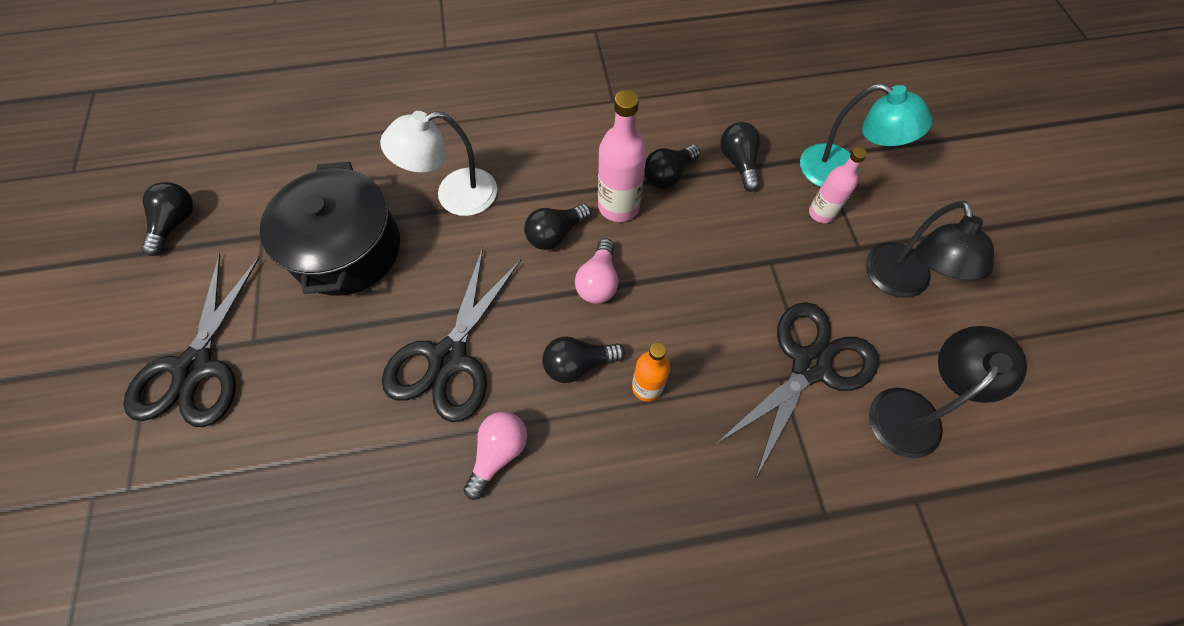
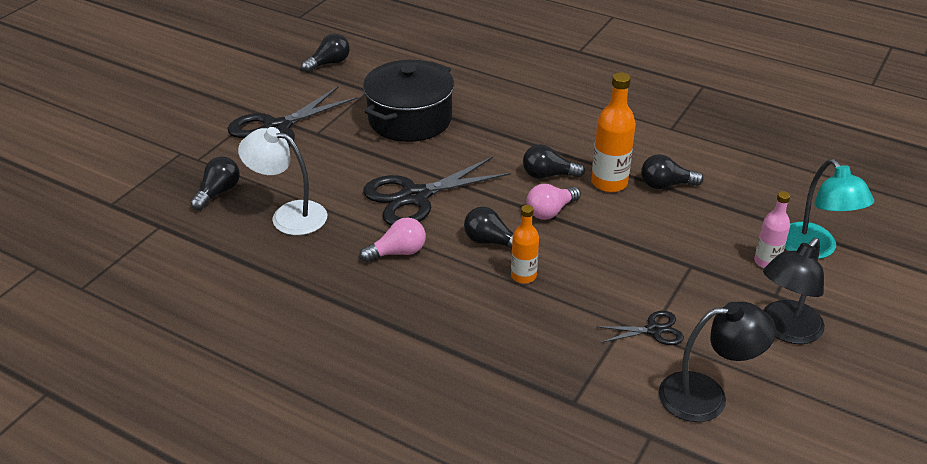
camera: 40 degrees right, 25 degrees down
(454, 195) = (502, 125): white lamp -> white lamp (288, 215)
(618, 206) = (609, 183): pink bottle -> orange bottle
(738, 163) = (731, 204): black light bulb -> black light bulb (218, 192)
(810, 366) = (654, 330): black scissors -> black scissors, size x0.49

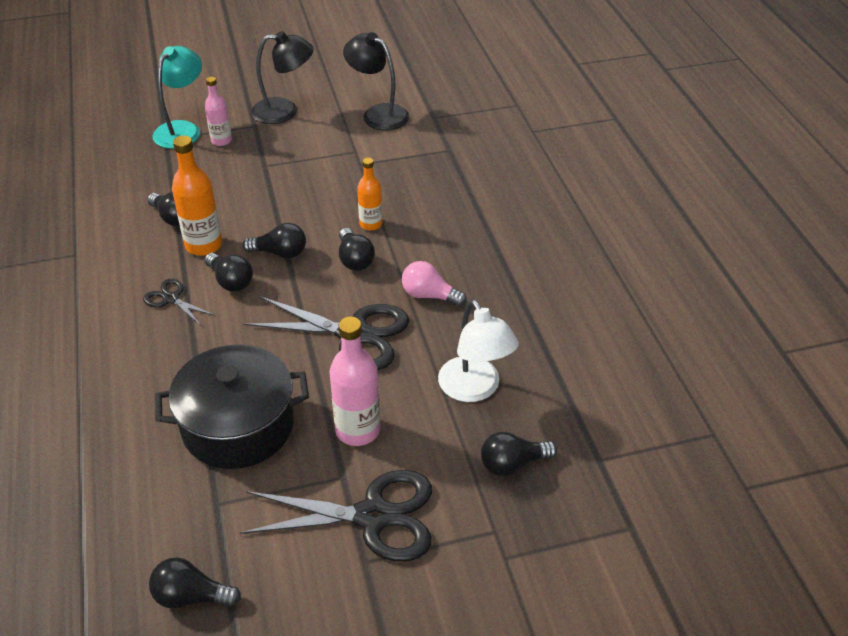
camera: 135 degrees left, 5 degrees up
(337, 155) = (357, 430): none -> pink bottle
(550, 211) = (280, 253): pink light bulb -> black light bulb
(654, 330) = (349, 151): black scissors -> black scissors (171, 299)

